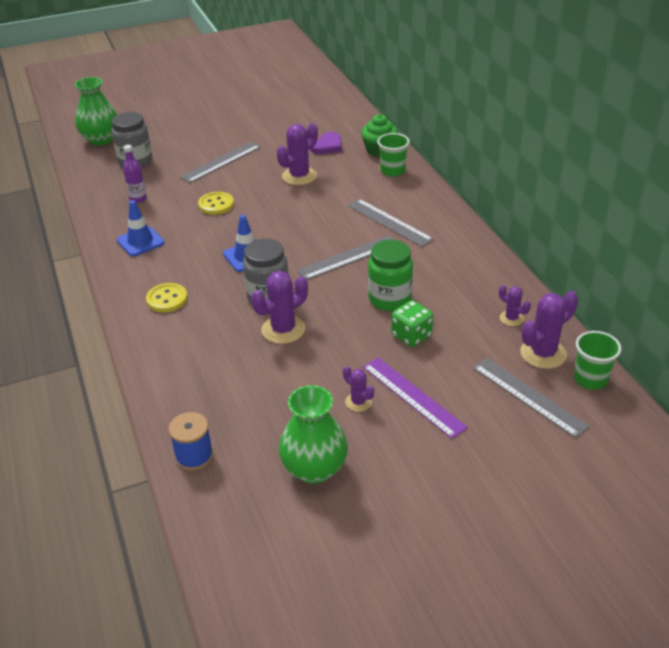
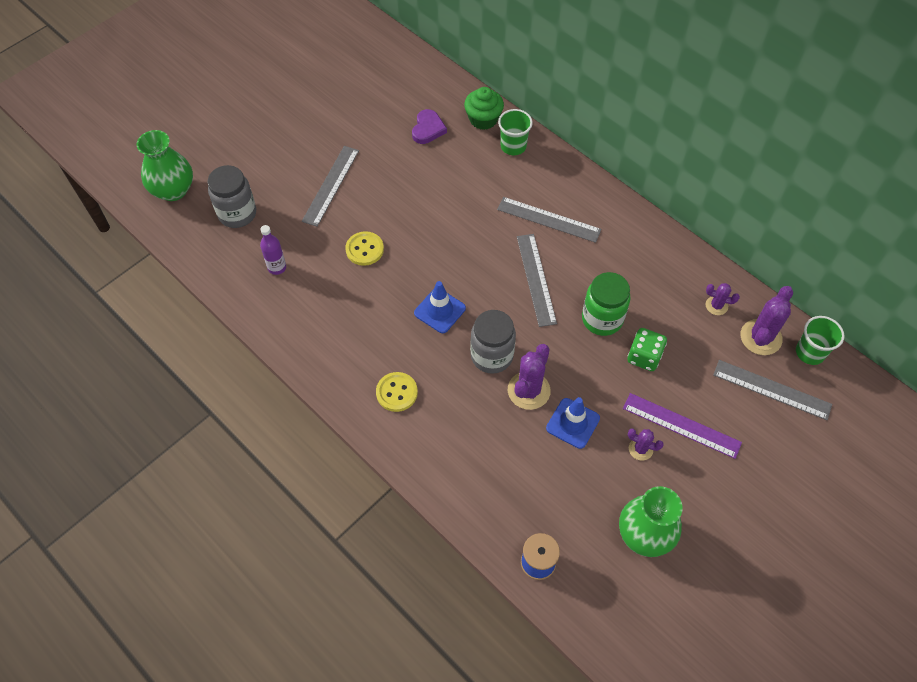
camera: 25 degrees left, 20 degrees up
(140, 242) = (320, 326): blue traffic cone -> blue traffic cone (573, 423)
(299, 176) = (425, 182): purple cactus -> none
(348, 257) = (536, 279): grey ruler -> grey ruler turned 45 degrees counterclockwise

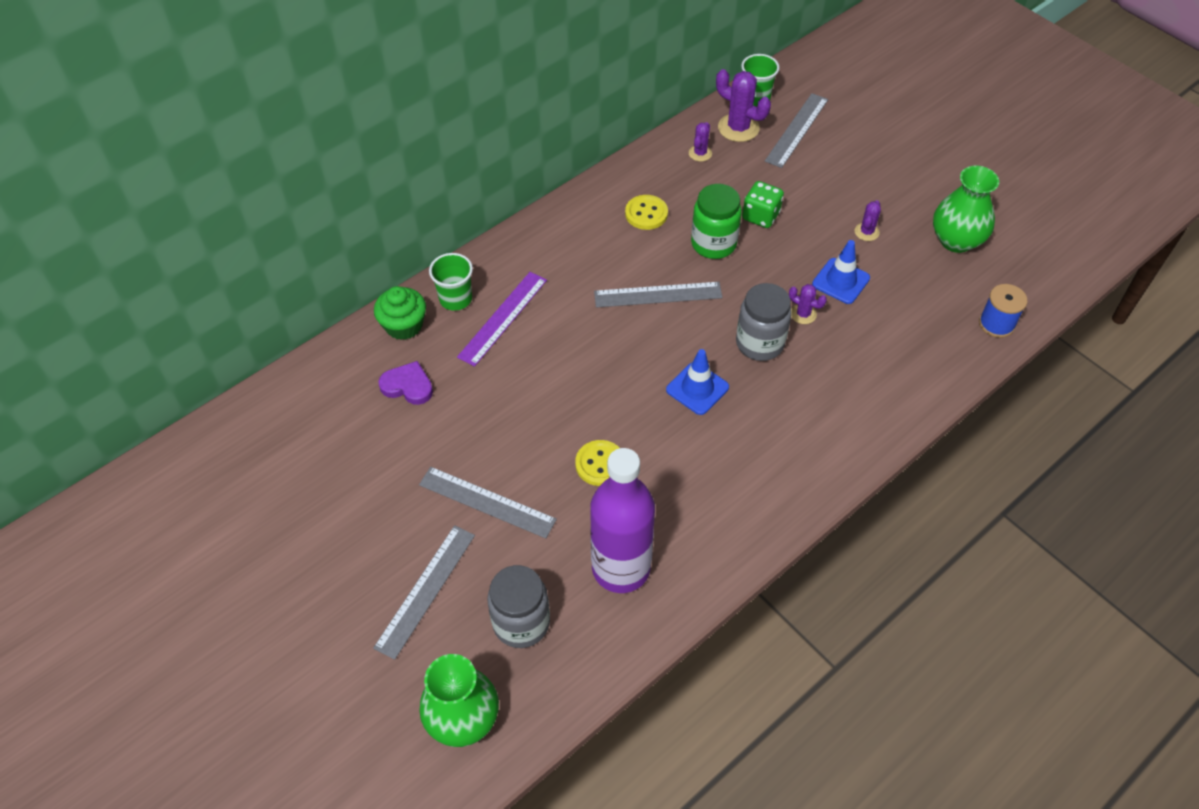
camera: 85 degrees left, 5 degrees down
(277, 267) = (621, 568): purple bottle -> purple bottle, size x2.27
(396, 392) = (809, 436): yellow button -> yellow button (646, 213)
(528, 390) = (803, 314): purple cactus -> purple cactus, size x0.56
(548, 219) = (574, 275): grey ruler -> grey ruler (425, 590)
(681, 425) = (838, 198): purple ruler -> purple ruler (503, 318)

